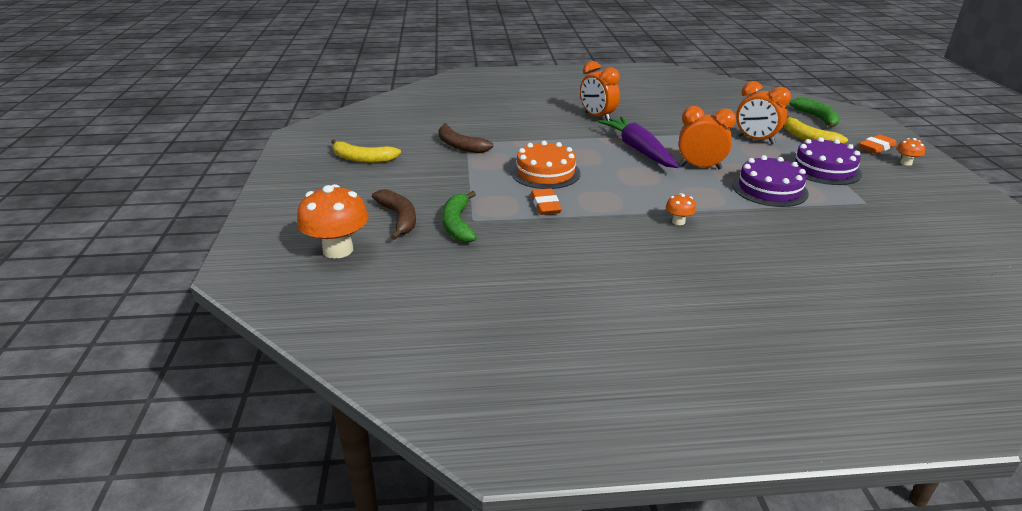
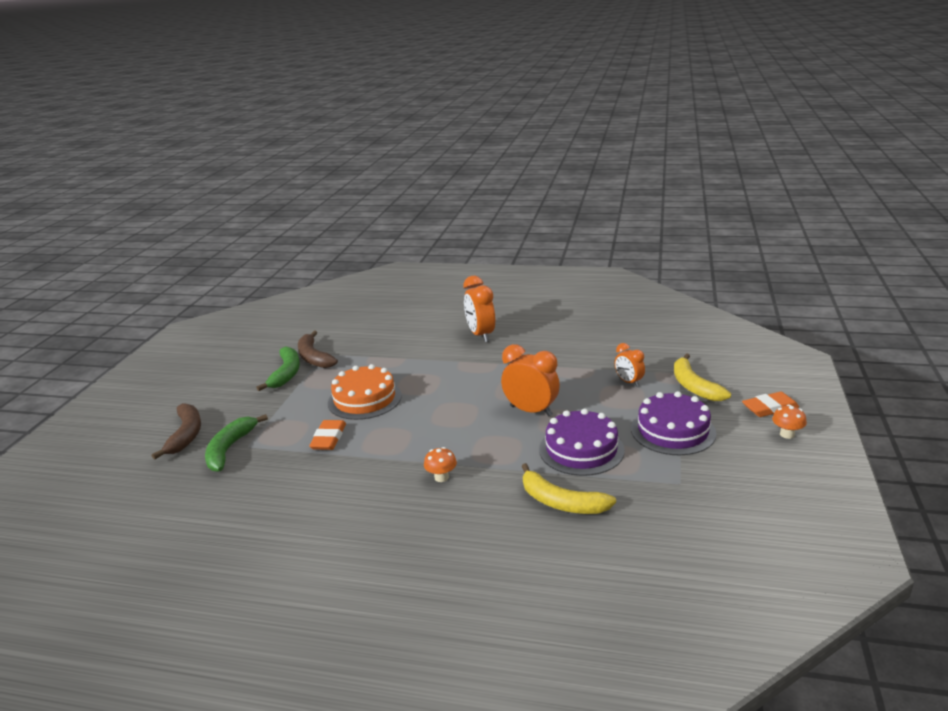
camera: 20 degrees right, 5 degrees down
(338, 250) = (106, 462): orange mushroom -> none
(362, 159) = (215, 363): yellow banana -> yellow banana (561, 502)
(638, 150) = (485, 381): purple carrot -> none
(756, 140) = (629, 382): orange clock -> orange clock, size x0.60
(817, 118) = (734, 359): green banana -> green banana (286, 373)

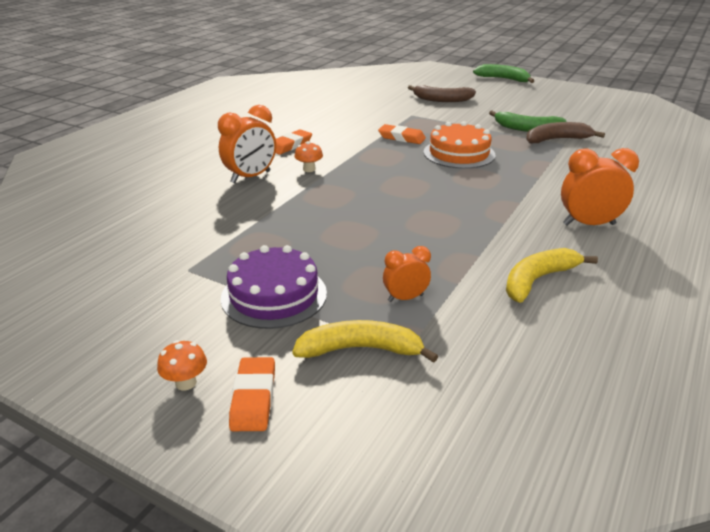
camera: 105 degrees right, 5 degrees up
(229, 449) = (412, 110): green banana -> green banana (503, 79)
(375, 512) = (290, 145): none -> orange eraser
(531, 411) = (382, 222): orange clock -> orange clock (251, 177)
(561, 502) = (227, 208): yellow banana -> yellow banana (537, 280)
(581, 449) = (291, 233): purple cake -> none

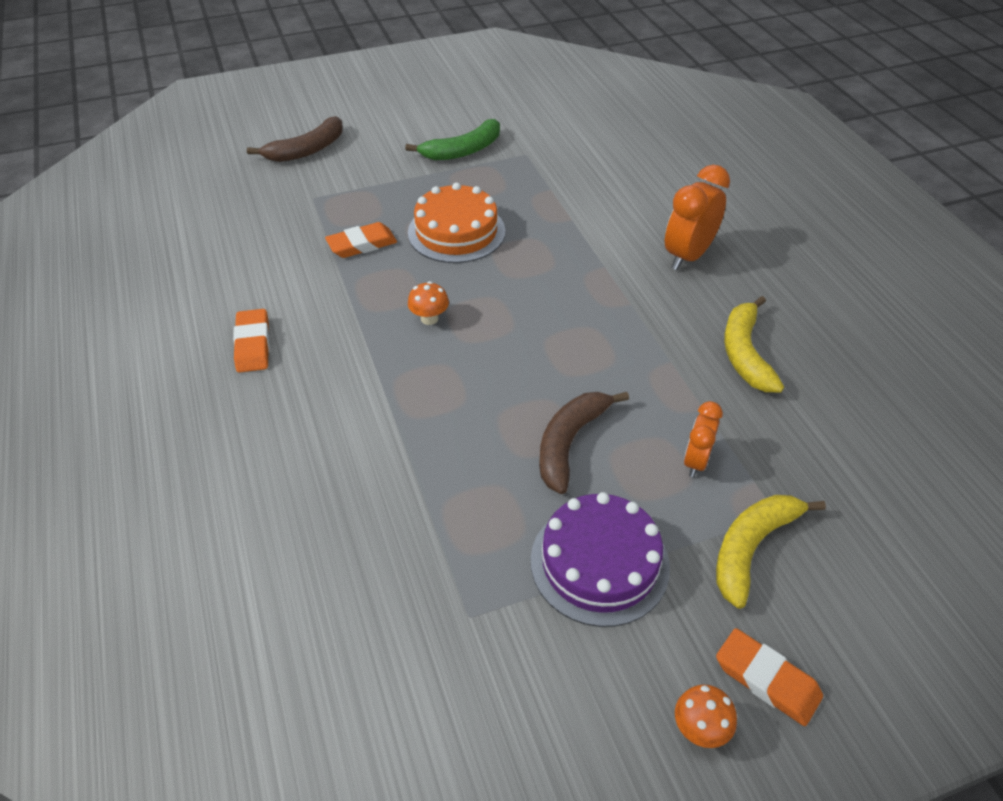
camera: 50 degrees left, 15 degrees up
(251, 177) = (296, 431): orange clock -> none
(309, 169) = (343, 367): orange mushroom -> orange mushroom (429, 318)
(503, 79) = (321, 74): green banana -> none
(557, 139) = (511, 151): brown banana -> brown banana (569, 443)

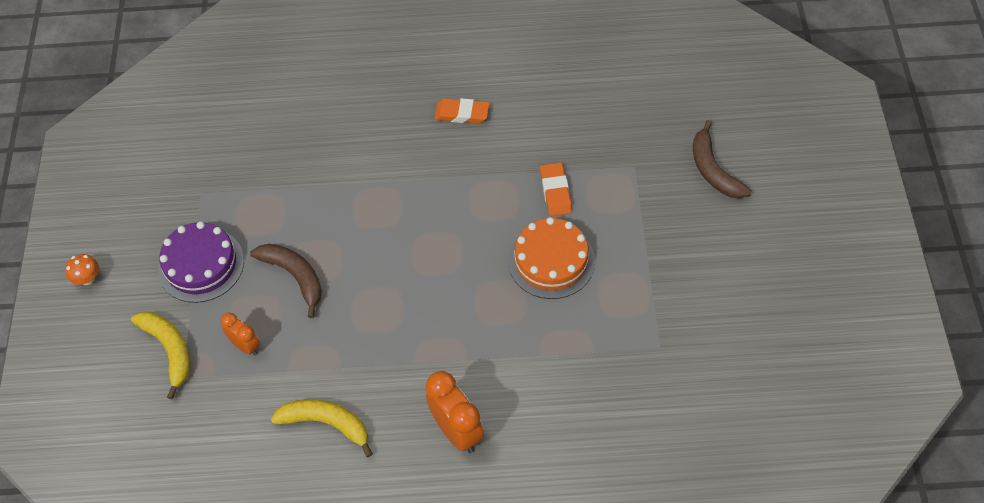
camera: 110 degrees right, 10 degrees up
(429, 318) = (449, 221): orange mushroom -> none
(463, 150) = (680, 294): green banana -> none
(767, 680) = (93, 321): orange eraser -> none

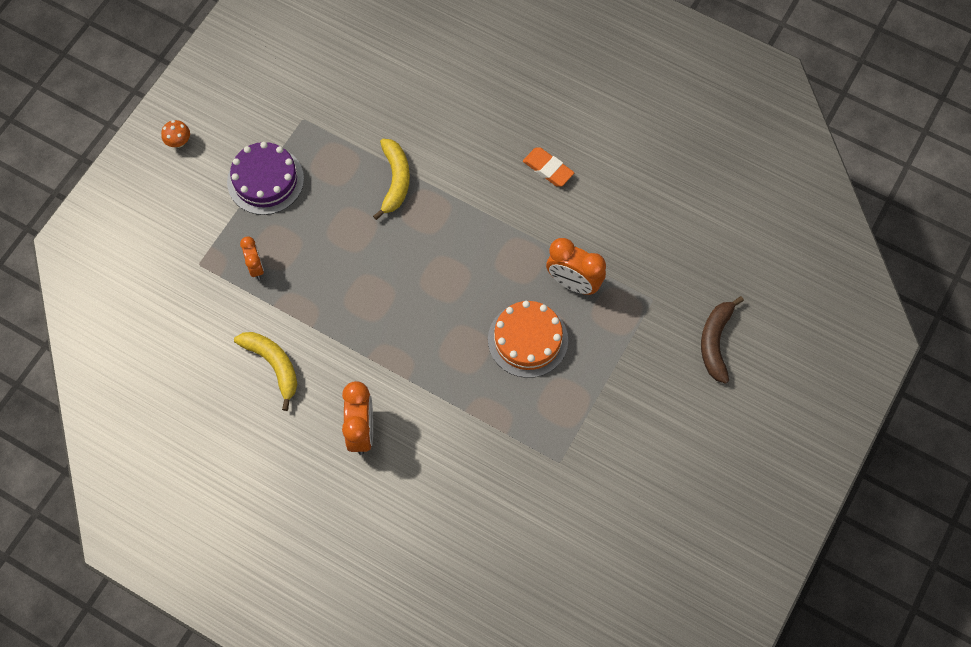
camera: 30 degrees right, 10 degrees up
(169, 350) = (201, 236): yellow banana -> yellow banana (395, 180)
(294, 276) = (327, 232): brown banana -> none
(555, 192) = (573, 283): orange eraser -> orange clock

